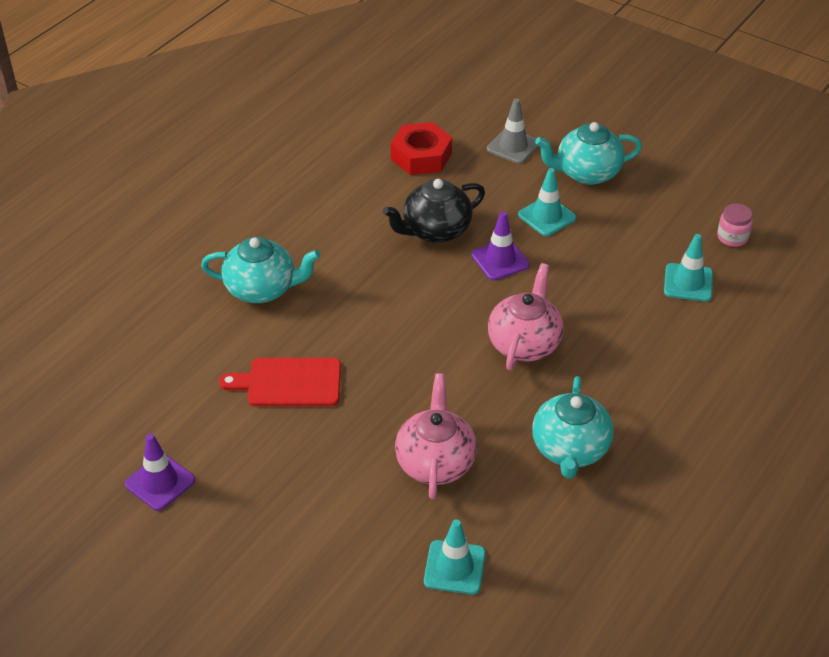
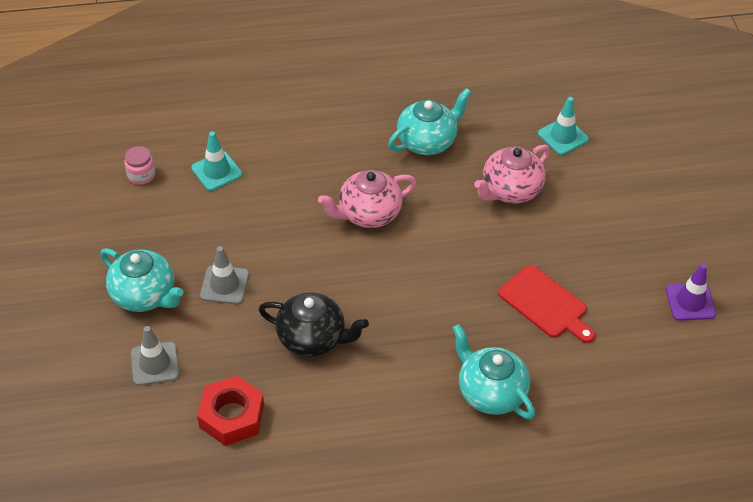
camera: 135 degrees left, 5 degrees up
(500, 260) = (302, 279): purple traffic cone -> none
(547, 216) = (224, 285): turquoise traffic cone -> grey traffic cone

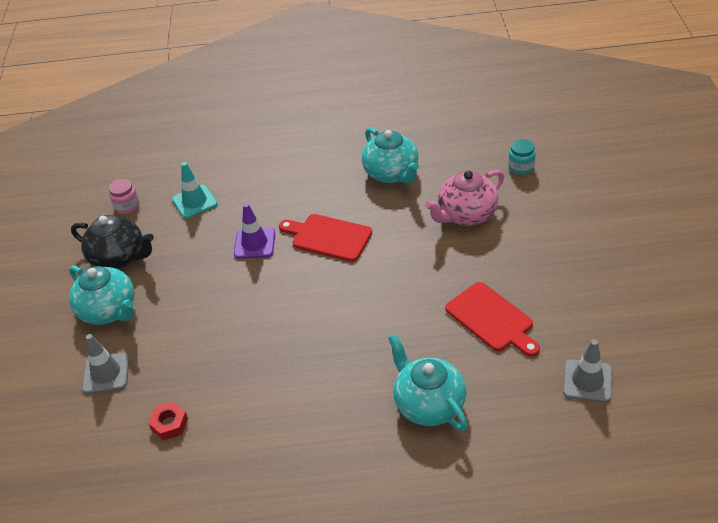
camera: 10 degrees right, 5 degrees down
(224, 285) = (184, 301): grey traffic cone -> grey traffic cone (587, 381)
(232, 416) = (169, 424): red nut -> red nut, size x0.56
(312, 338) = (259, 351): black teapot -> black teapot (119, 258)
(368, 214) = (328, 237): pink teapot -> red cutting board
(427, 141) = (392, 173): turquoise teapot -> turquoise teapot turned 90 degrees clockwise
(563, 136) = (521, 167): turquoise traffic cone -> turquoise jar
(690, 302) = (640, 317): purple traffic cone -> purple traffic cone (254, 243)

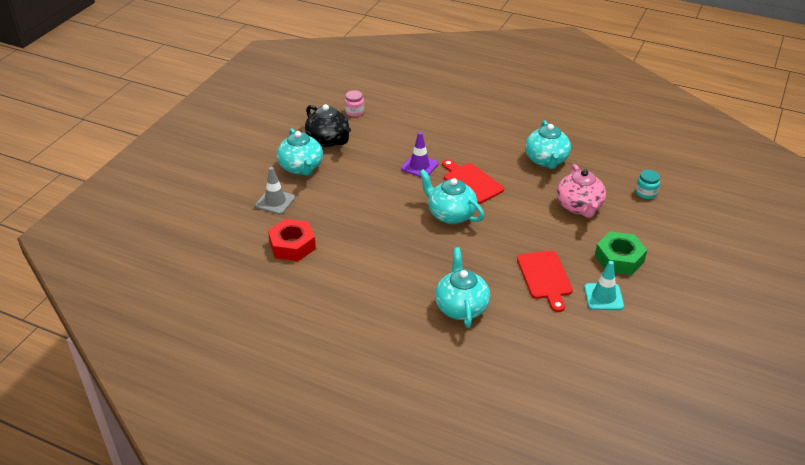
camera: 25 degrees right, 5 degrees down
(169, 424) = (292, 245): red nut -> red nut, size x1.79
(194, 202) = (399, 126): turquoise traffic cone -> turquoise traffic cone (603, 297)
(334, 289) = (450, 214): none -> turquoise teapot
(466, 215) = (579, 207): pink teapot -> pink teapot turned 90 degrees counterclockwise
(550, 258) = (619, 259): none -> green nut
(587, 381) = (582, 343): grey traffic cone -> none

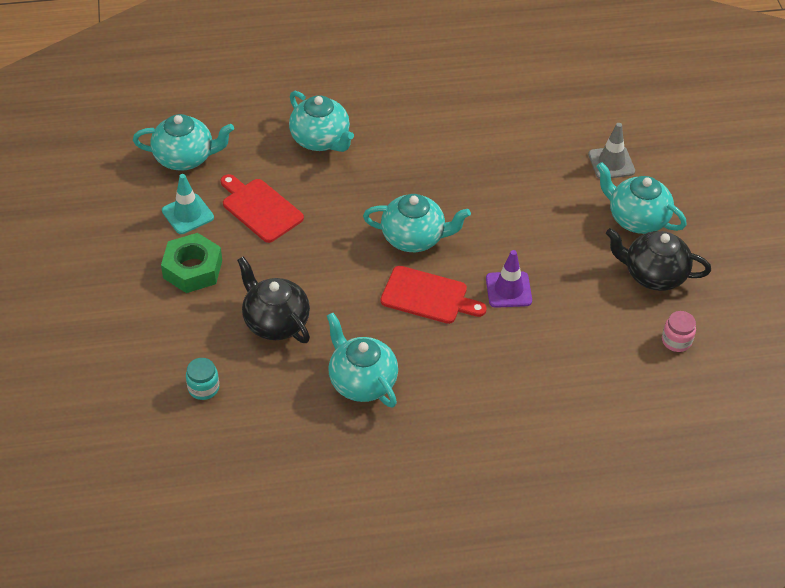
camera: 145 degrees right, 10 degrees up
(292, 245) = (537, 125): red nut -> none
(579, 207) = (275, 322): pink teapot -> black teapot
(582, 342) = (185, 158): none -> turquoise teapot

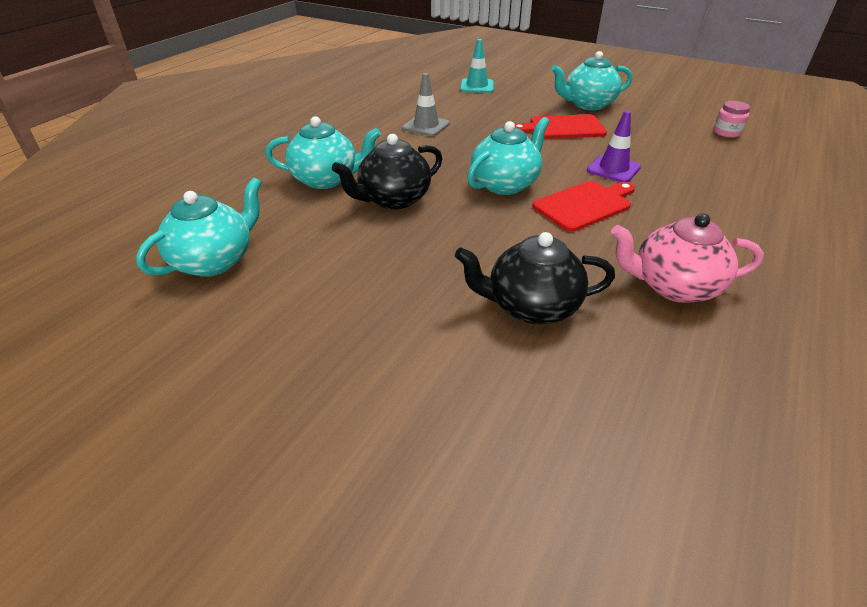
camera: 50 degrees left, 10 degrees down
(187, 214) = (292, 296): turquoise traffic cone -> turquoise traffic cone (477, 86)
(193, 269) = (379, 333): green nut -> none
(203, 388) = (594, 423): turquoise jar -> none
(260, 208) = (357, 245): red cutting board -> red cutting board (563, 128)
(362, 381) = (673, 286): turquoise teapot -> pink teapot
(611, 163) = (524, 94): grey traffic cone -> grey traffic cone (426, 126)
(653, 274) = (650, 117): black teapot -> black teapot (393, 199)

